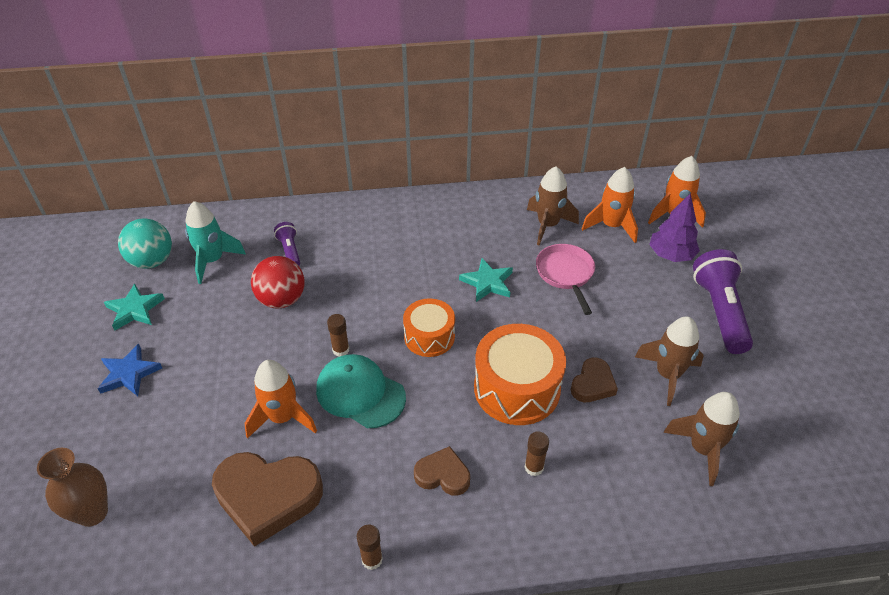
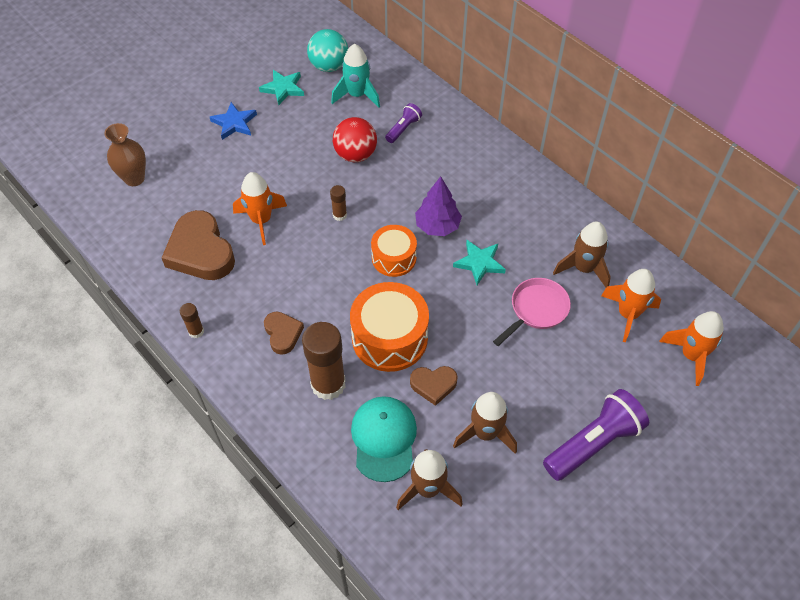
camera: 55 degrees right, 10 degrees up
(360, 393) = (312, 249): turquoise cap -> turquoise cap (384, 439)
(534, 467) = (328, 384): brown glue stick -> brown glue stick, size x2.15
(671, 255) = (632, 376): purple tree -> purple tree (437, 226)

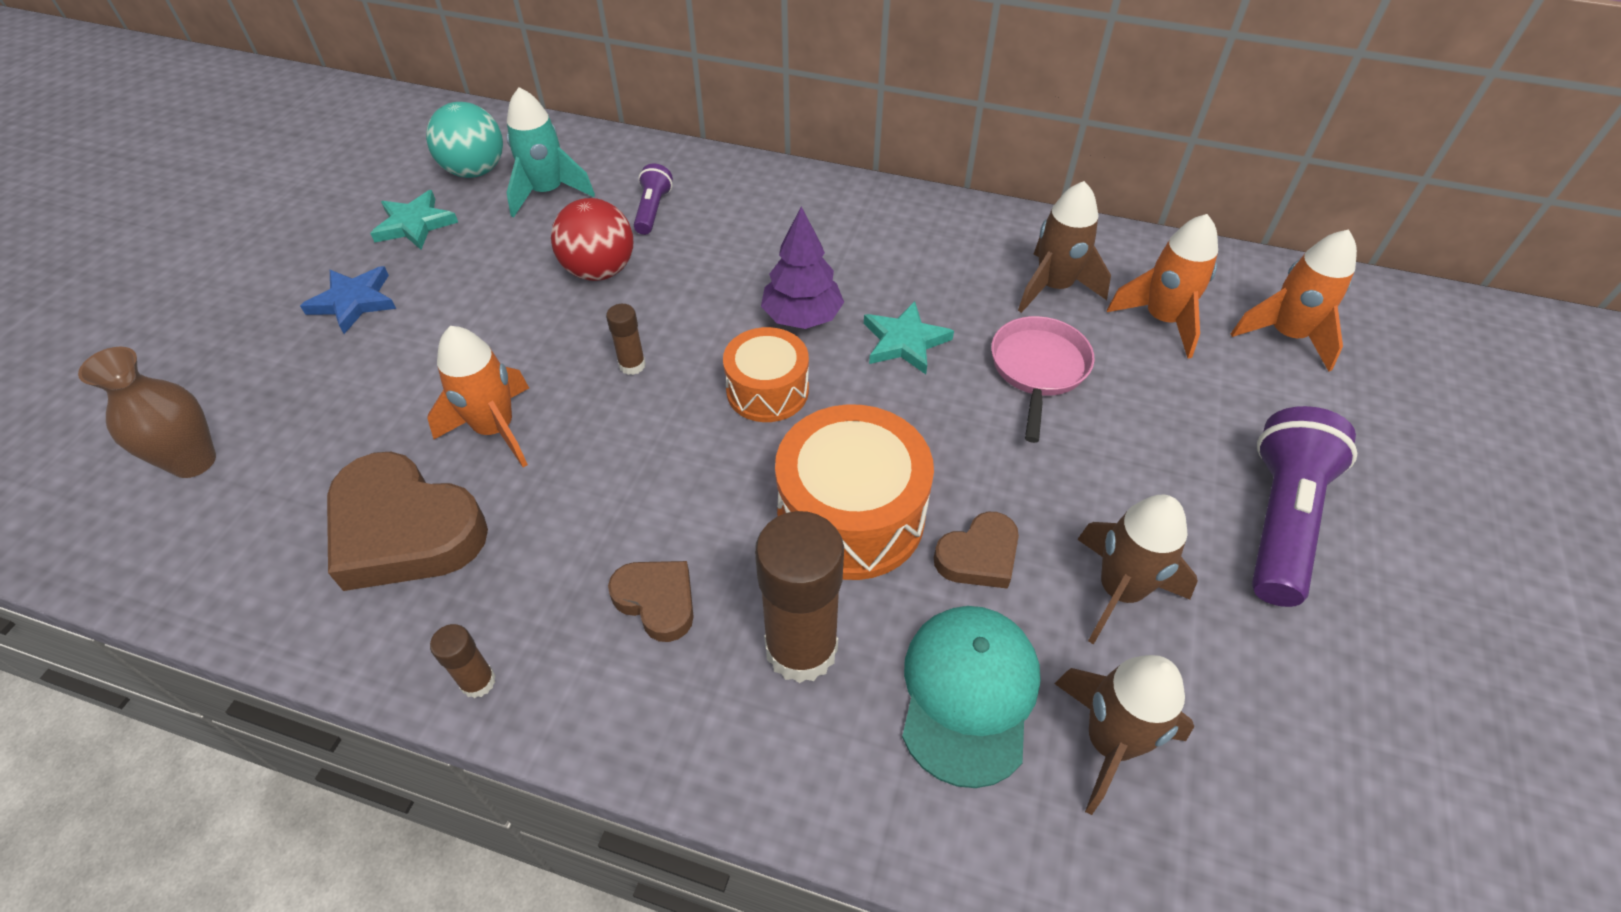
camera: 30 degrees left, 5 degrees down
(384, 439) = (968, 693): turquoise cap -> turquoise cap turned 45 degrees clockwise

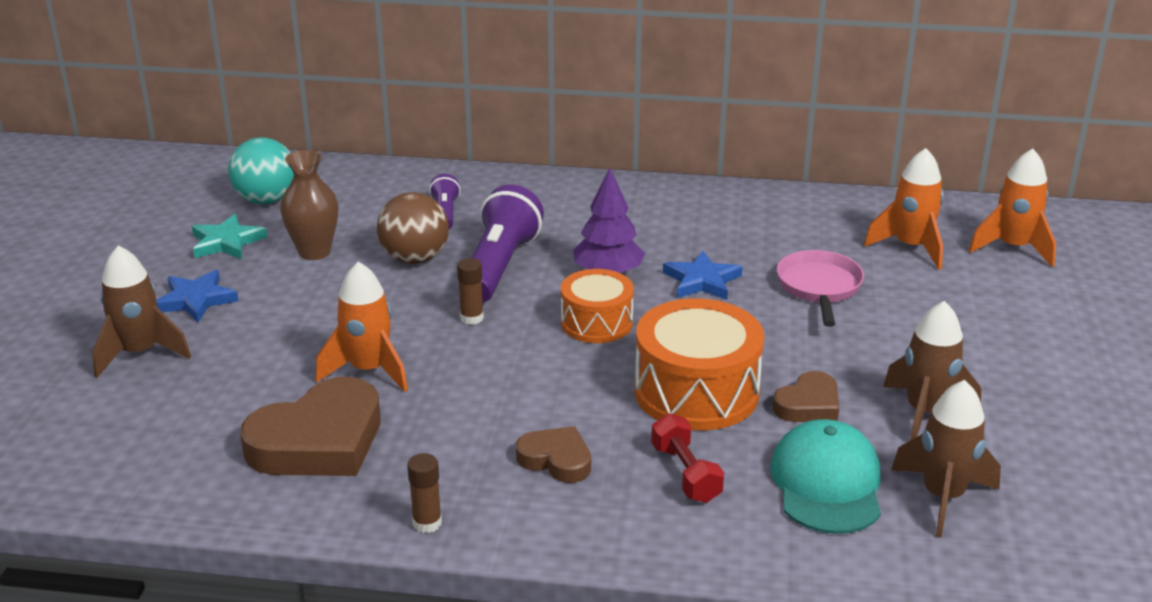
camera: 10 degrees left, 20 degrees down
(193, 461) = (102, 418): brown vase -> brown vase (314, 252)
(405, 530) = (319, 441): brown heart -> brown heart turned 60 degrees counterclockwise
(548, 192) = (342, 209): turquoise rocket -> none
(600, 271) = (415, 259): red ball -> brown ball
(801, 649) = (685, 473): brown glue stick -> red dumbbell
(904, 342) = (702, 281): turquoise star -> blue star
(1053, 287) = (815, 234): brown rocket -> brown rocket (140, 353)
(1280, 520) = (1036, 359): purple flashlight -> purple flashlight (499, 267)

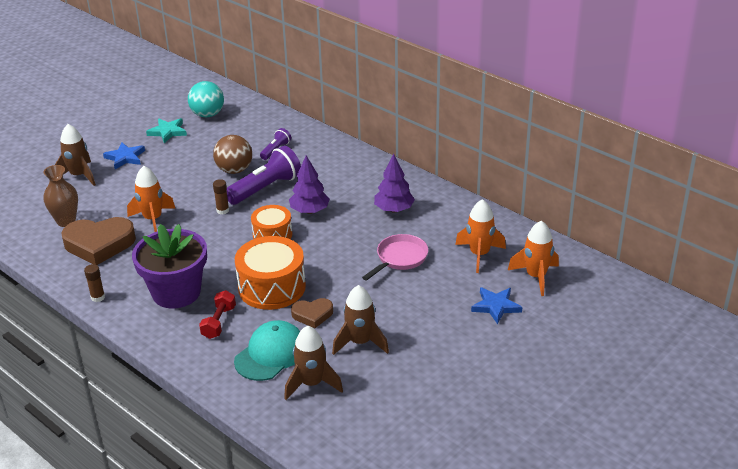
camera: 35 degrees right, 5 degrees up
(314, 252) = (197, 150): brown vase -> brown vase (66, 221)
(556, 459) = (176, 292): brown heart -> purple flower pot
(702, 281) = (348, 232): blue star -> blue star (496, 306)
(724, 232) = (394, 209): none -> purple tree

